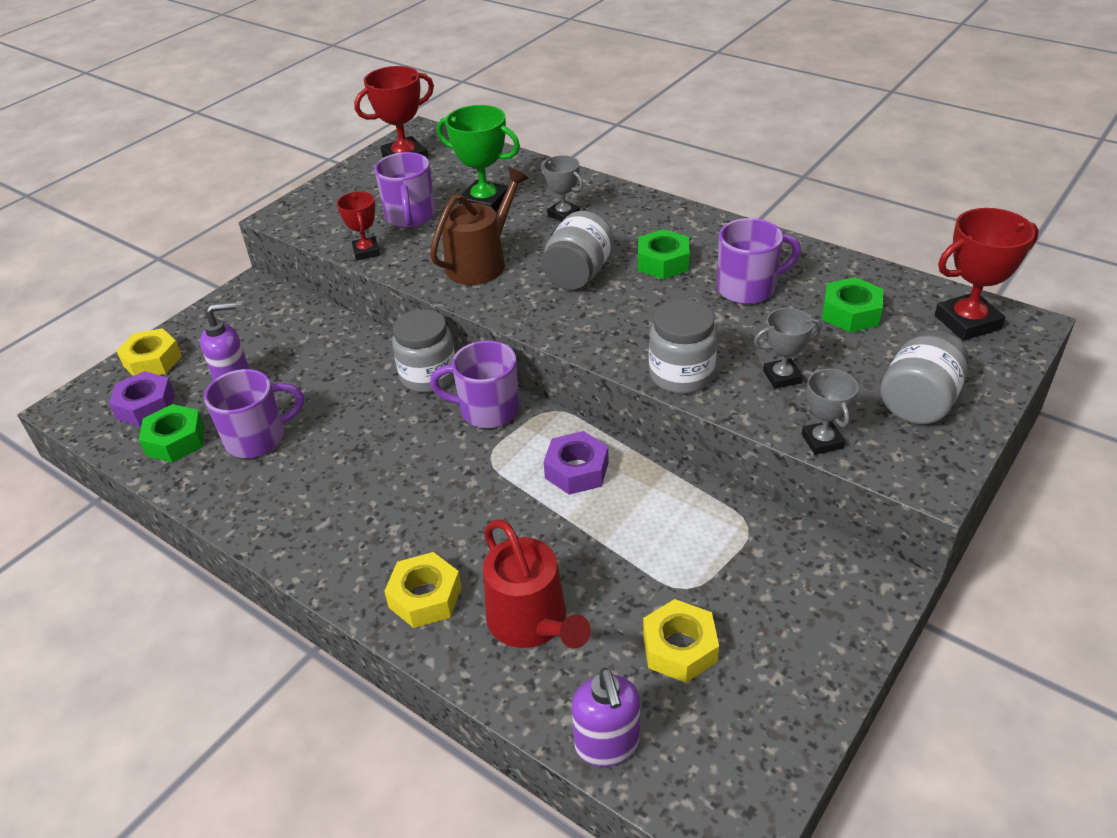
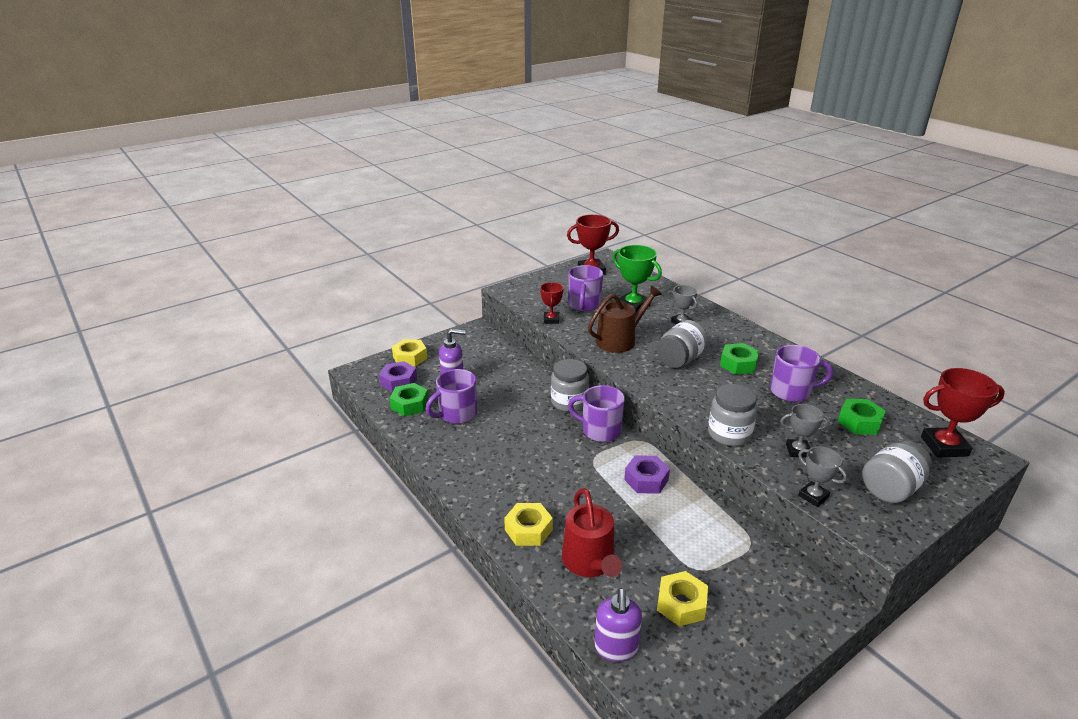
camera: 15 degrees right, 10 degrees down
(258, 438) = (457, 414): purple mug -> purple mug turned 150 degrees clockwise
(822, 441) = (813, 496): grey trophy -> grey trophy turned 45 degrees counterclockwise

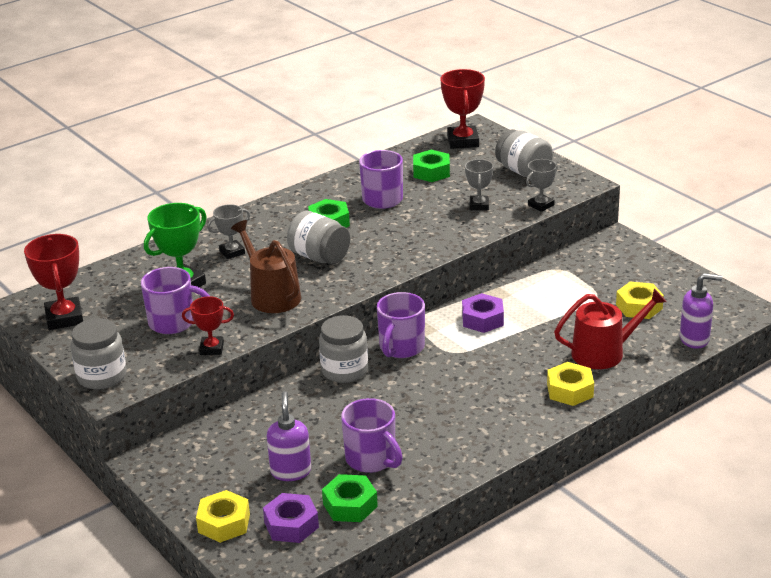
camera: 90 degrees left, 0 degrees up
(729, 434) = (458, 237): grey jar -> grey jar (102, 376)

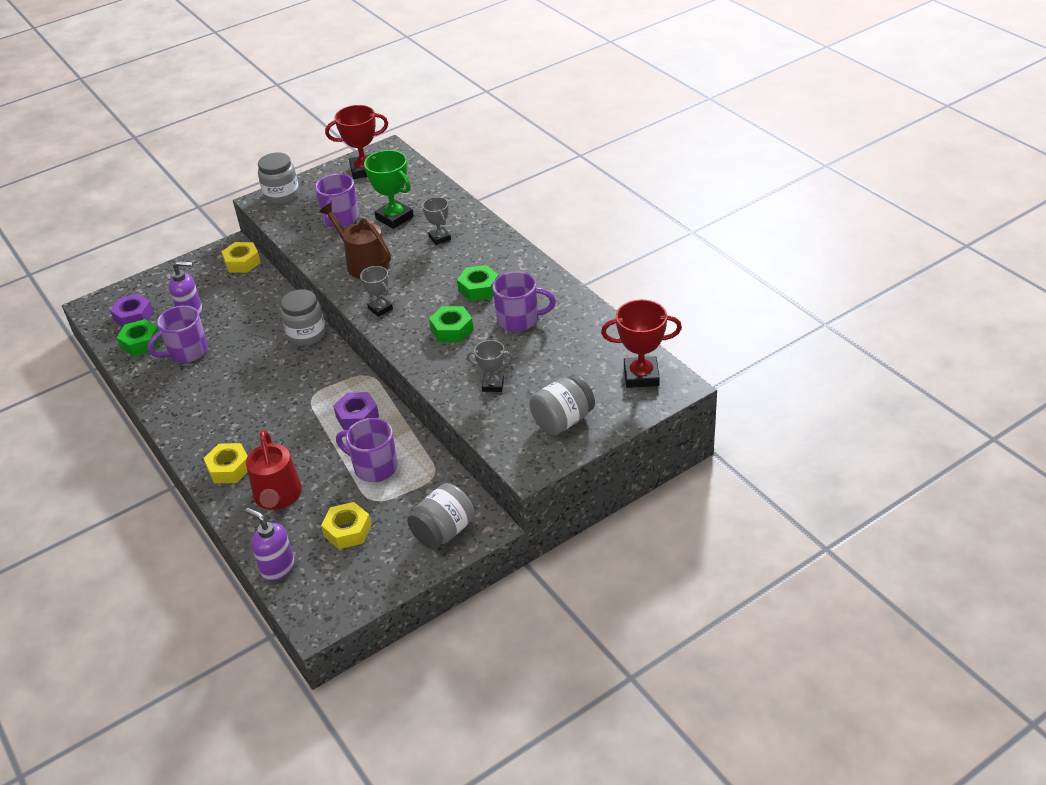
camera: 95 degrees right, 10 degrees up
(212, 348) = (298, 240): red trophy -> none
(224, 523) = (150, 286): yellow nut -> yellow nut (242, 262)
(272, 295) = (364, 263): brown watering can -> brown watering can turned 105 degrees counterclockwise
(319, 257) = (419, 286): grey jar -> grey jar (443, 531)
(401, 348) = (328, 365): purple mug -> purple mug (374, 467)
(431, 172) = (571, 352): green nut -> green nut (452, 329)
(541, 205) = (484, 430): grey trophy -> grey trophy (380, 309)
(695, 339) = (277, 568): purple soap dispenser -> purple soap dispenser turned 120 degrees clockwise

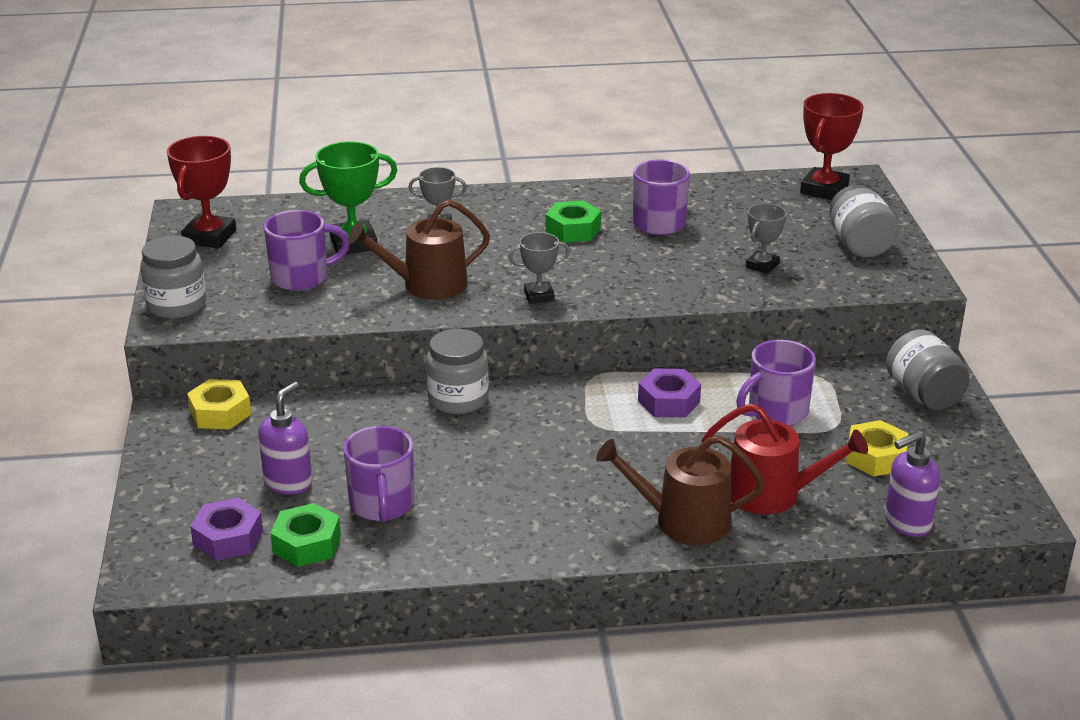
camera: 65 degrees left, 10 degrees down
(229, 468) = (683, 521): yellow nut -> brown watering can
(340, 219) = (302, 278): purple mug -> purple mug turned 60 degrees counterclockwise
(452, 329) = (634, 263): green nut -> none

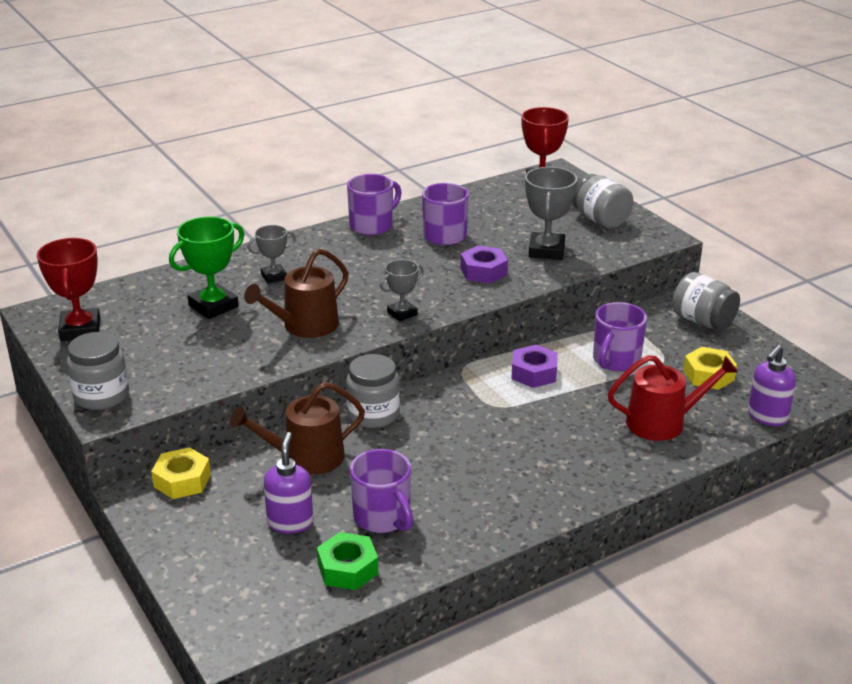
camera: 25 degrees left, 0 degrees up
(228, 538) = (277, 585): purple nut -> purple nut (483, 271)
(302, 278) = (193, 345): purple mug -> purple mug (372, 225)
(573, 230) = (383, 255): green nut -> none
(683, 521) = (618, 461): brown watering can -> brown watering can (306, 457)
(762, 265) = (546, 251): grey trophy -> grey trophy, size x1.66

